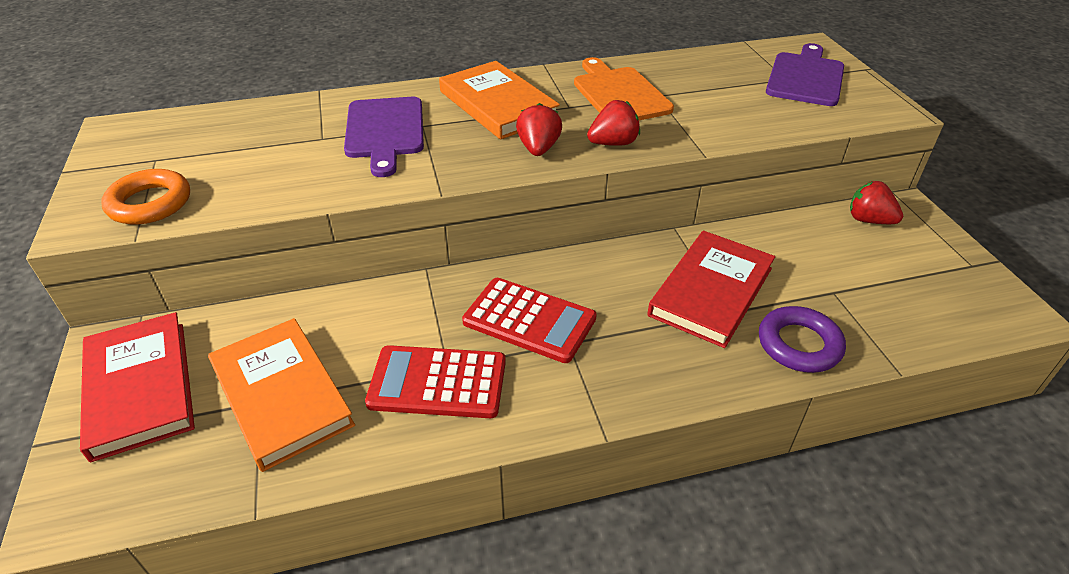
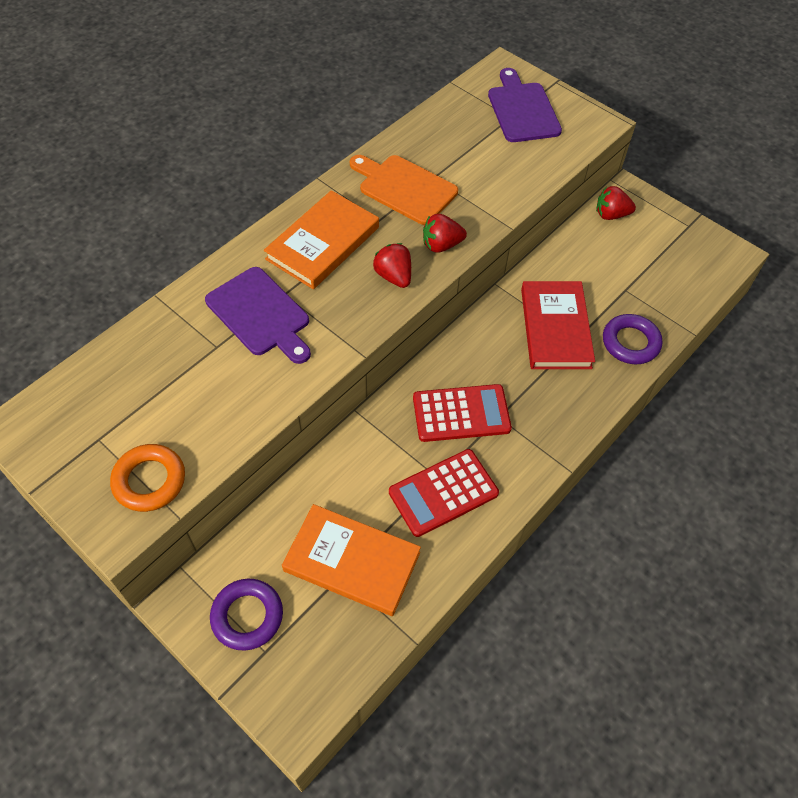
camera: 35 degrees left, 15 degrees up
(140, 388) = (247, 616): red book -> purple ring
(498, 105) = (323, 243): orange book -> orange book turned 75 degrees counterclockwise
(613, 143) = (441, 245): red strawberry -> red strawberry turned 135 degrees counterclockwise

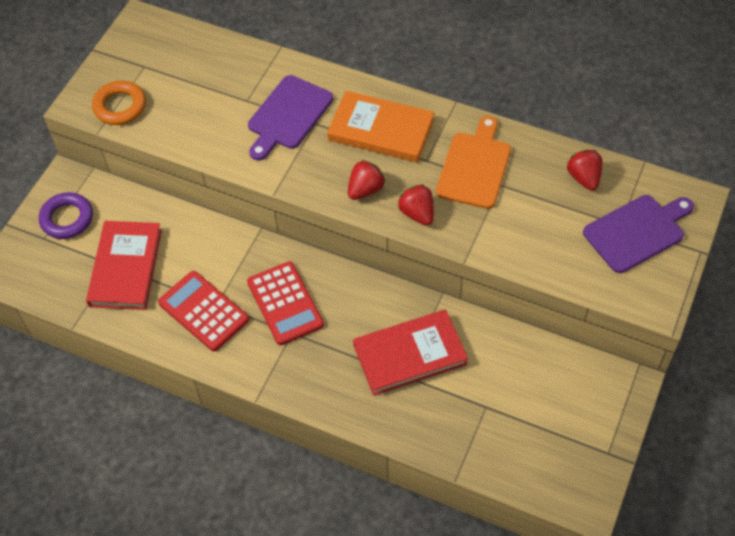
camera: 75 degrees right, 0 degrees up
(352, 561) = (126, 268): orange book -> red book
(611, 215) = (585, 373): red strawberry -> red strawberry (584, 178)
(630, 342) = (419, 423): purple ring -> none

